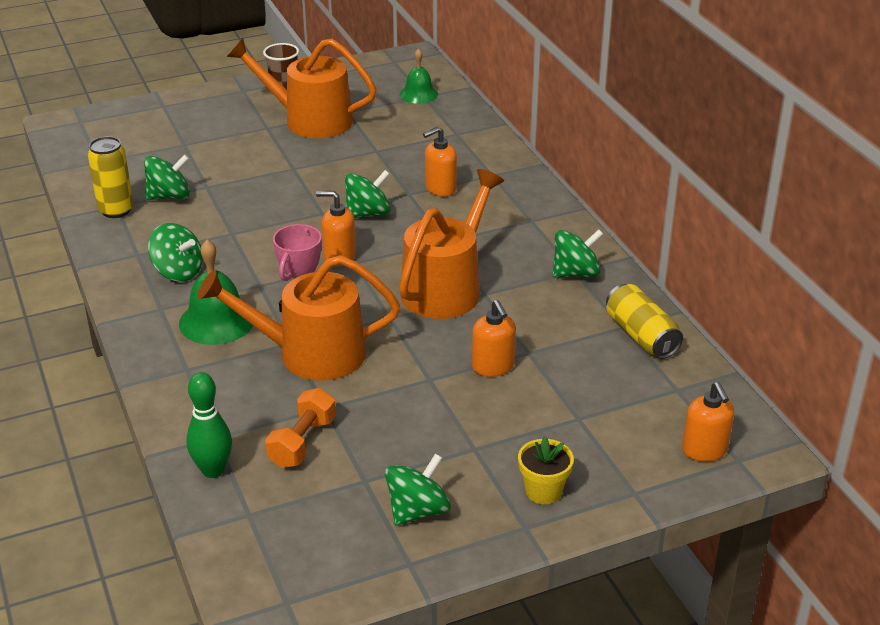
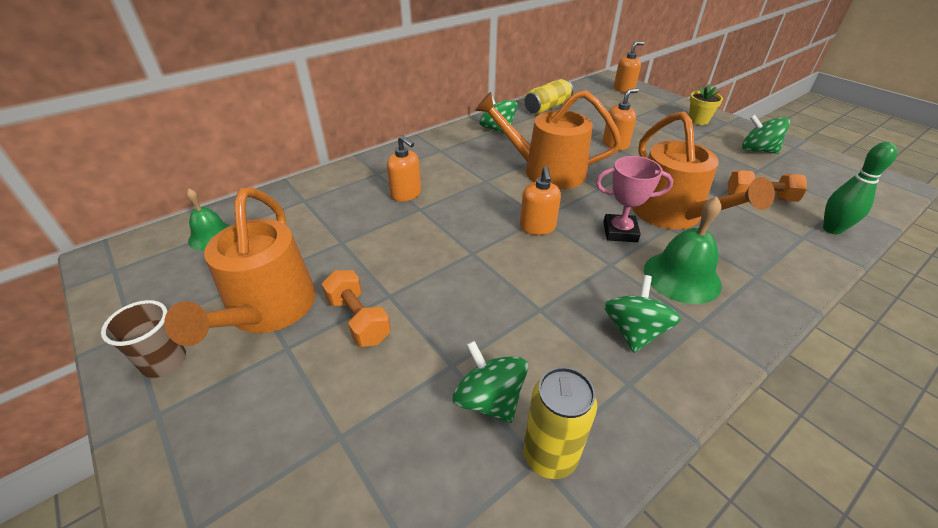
camera: 105 degrees left, 5 degrees up
(275, 154) = (358, 319): none -> orange dumbbell
(368, 213) = (462, 225): green spinning top -> none

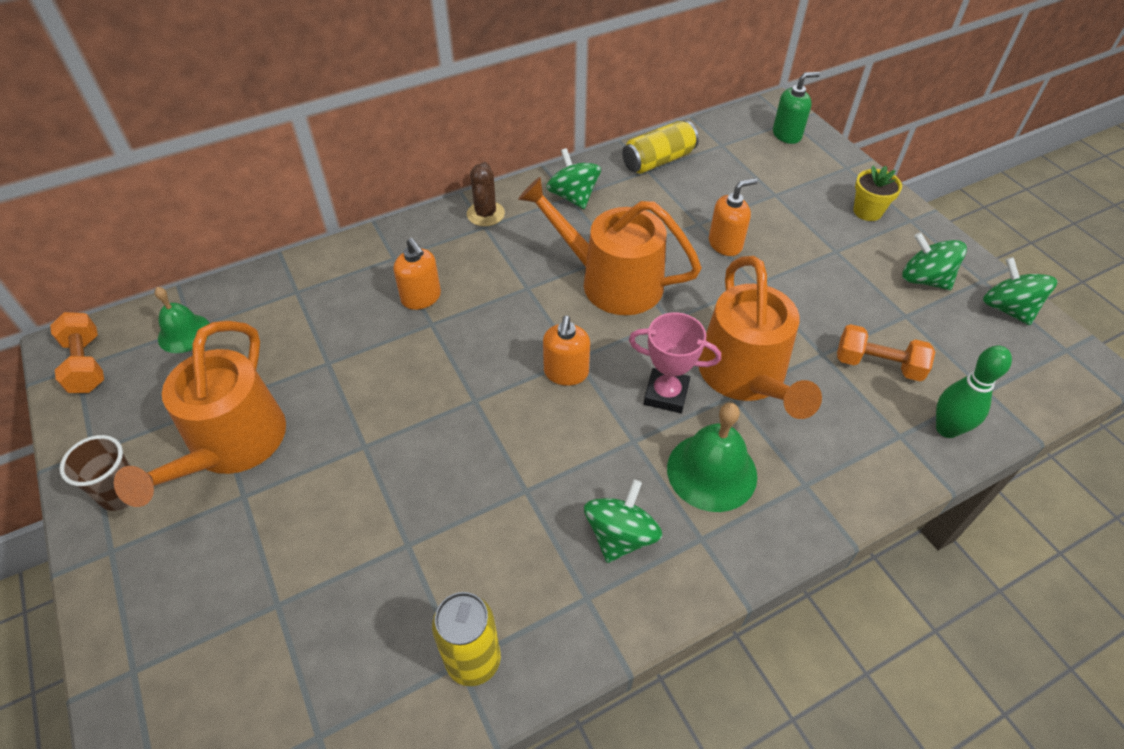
camera: 10 degrees right, 10 degrees up
(358, 319) = (324, 472): orange dumbbell -> orange dumbbell (86, 364)
(438, 143) = (485, 214): none -> brown cactus
(489, 399) = (433, 590): green spinning top -> green spinning top (1007, 309)
(624, 89) = (787, 134): orange soap dispenser -> green soap dispenser

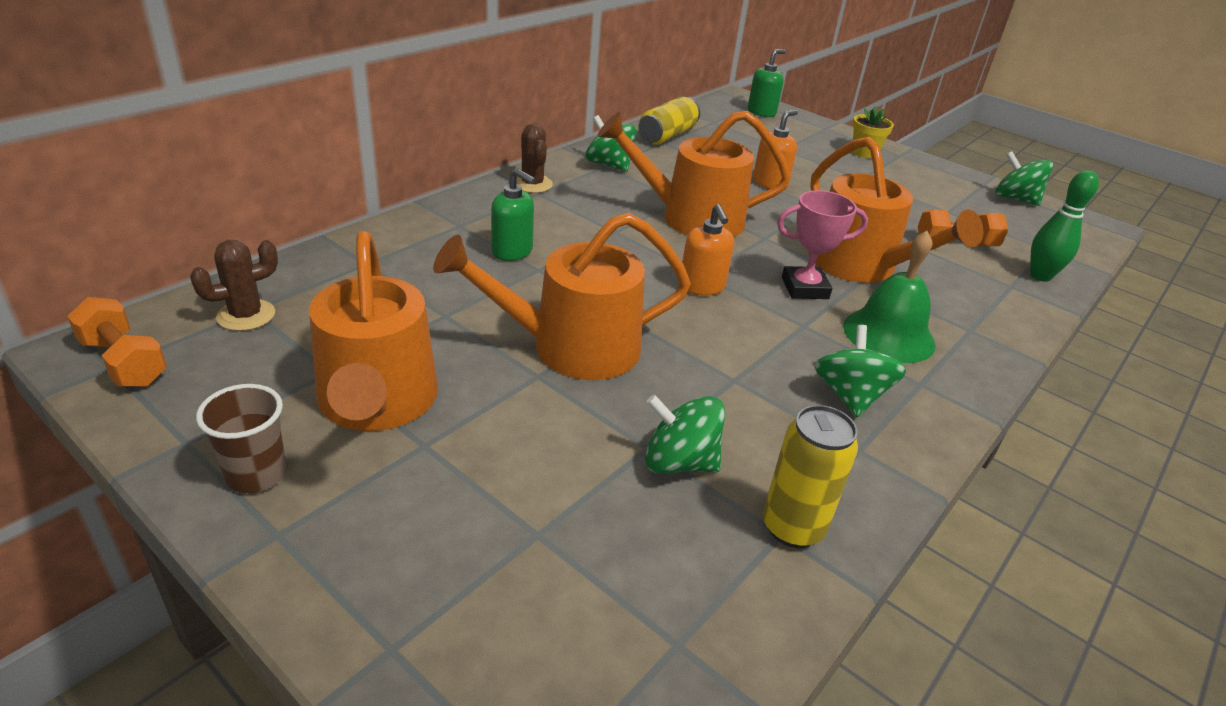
camera: 25 degrees left, 15 degrees down
(184, 333) = (246, 315): green bell -> brown cactus
(409, 421) = (572, 347): none -> orange watering can
(421, 298) = (512, 251): orange soap dispenser -> green soap dispenser
(924, 279) = (942, 188): green spinning top -> green spinning top (679, 462)

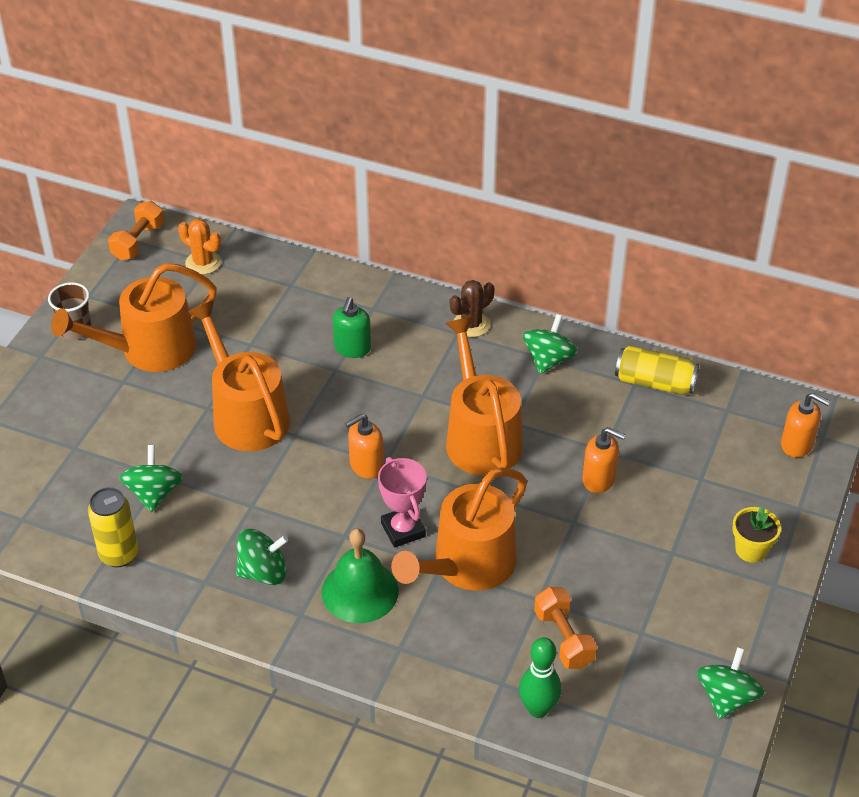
camera: 75 degrees right, 10 degrees up
(246, 315) = (203, 263): brown cactus -> orange cactus
(761, 112) = (797, 445): green soap dispenser -> orange soap dispenser

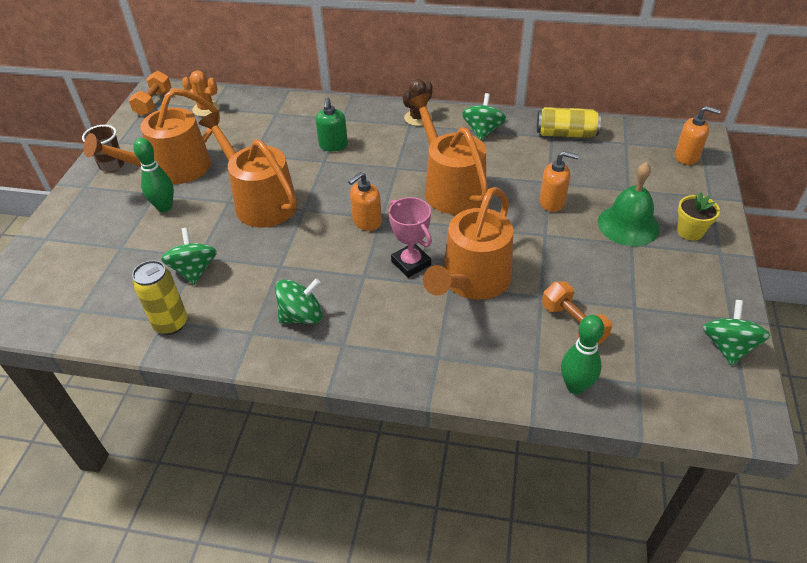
camera: 10 degrees left, 0 degrees up
(131, 402) = (164, 207): none -> green bowling pin
(360, 591) = (389, 316): green bell -> green bell (628, 225)

